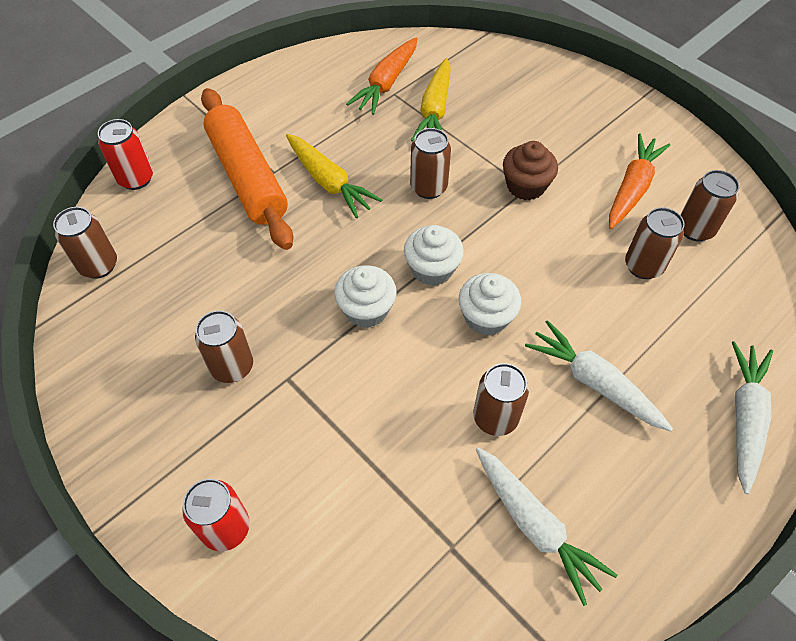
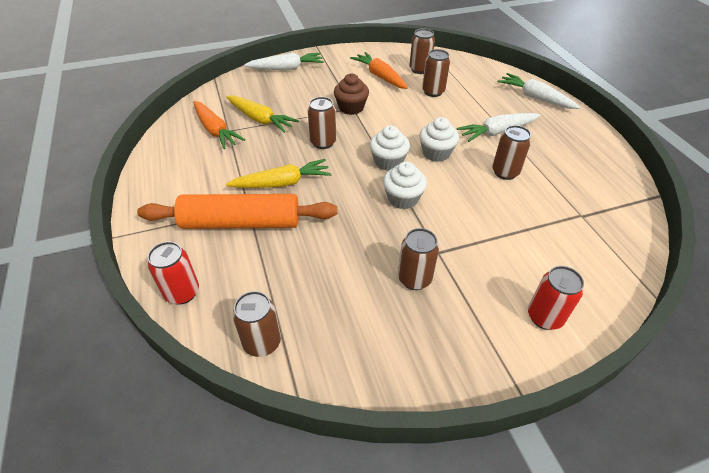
camera: 65 degrees left, 10 degrees down
(535, 526) = (575, 181): white carrot -> white carrot (286, 68)

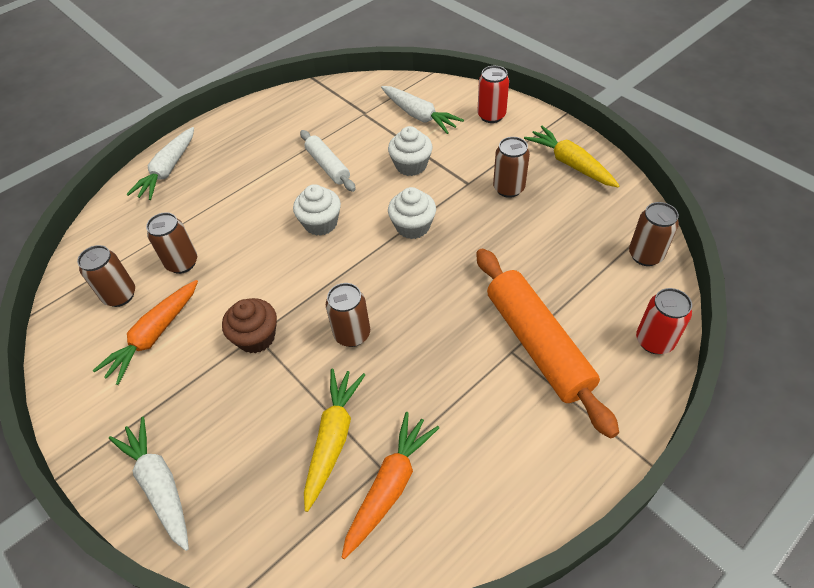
camera: 110 degrees left, 5 degrees up
(282, 183) = (452, 339): yellow carrot -> yellow carrot (570, 164)
(388, 161) = (358, 257): white cupcake -> white cupcake (411, 165)
(497, 132) = (256, 186): white carrot -> white carrot (419, 116)
(505, 172) = (327, 166): brown can -> white rolling pin

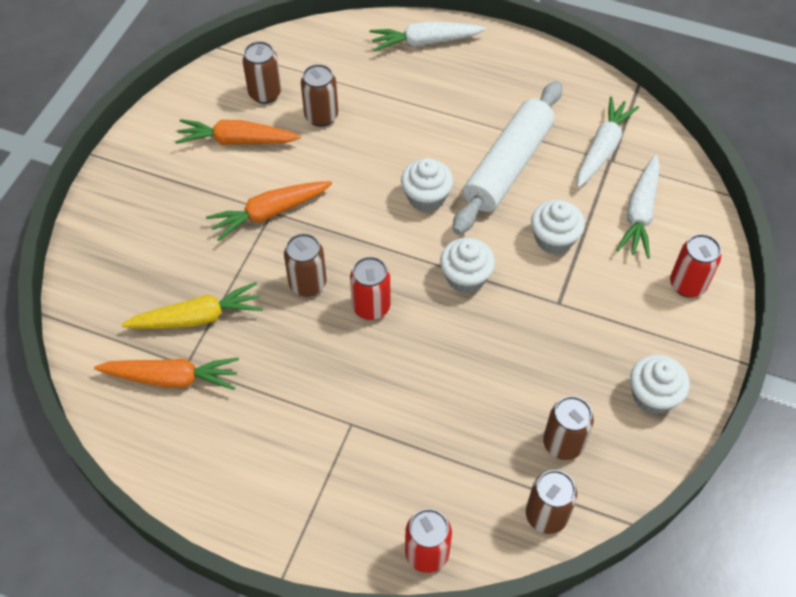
camera: 60 degrees right, 5 degrees up
(160, 485) = (110, 221): white carrot -> white carrot (602, 149)
(256, 337) = (270, 213): brown cupcake -> orange carrot
(327, 166) = (507, 166): white rolling pin -> white rolling pin, size x1.76
(404, 297) = (371, 307): none -> red can
(508, 188) = (573, 345): brown can -> brown can (563, 443)
(537, 344) = (370, 444): orange rolling pin -> none
(570, 164) = (653, 395): yellow carrot -> white cupcake

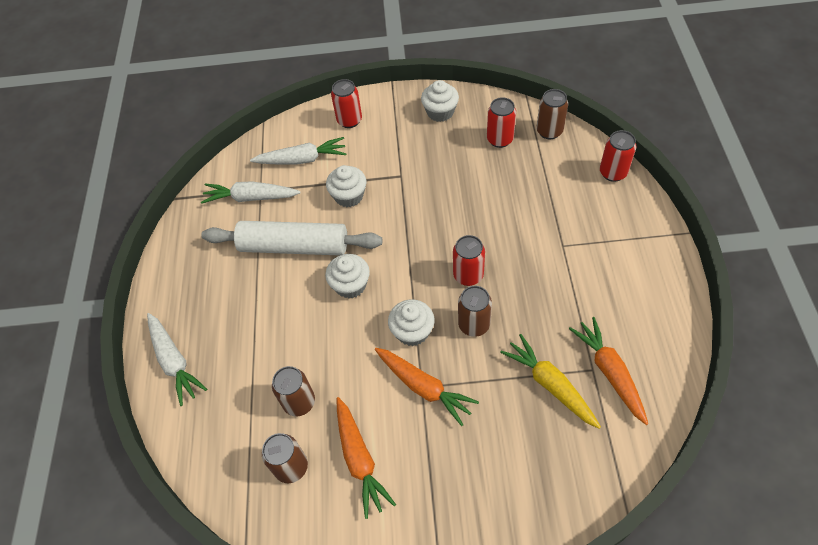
camera: 110 degrees left, 0 degrees up
(465, 277) = (410, 231): white cupcake -> white cupcake (412, 331)
(563, 443) = (500, 139): brown can -> red can

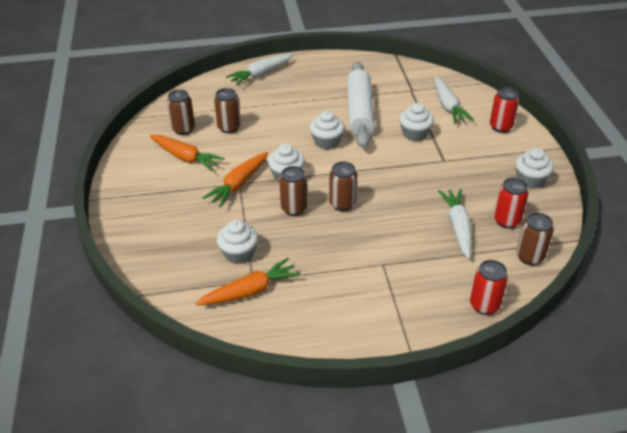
camera: 80 degrees right, 15 degrees down
(251, 198) = (403, 87): white carrot -> white carrot (458, 227)
(359, 459) = (185, 157): orange carrot -> orange carrot turned 120 degrees counterclockwise
(468, 275) = (342, 204): red can -> brown can
(550, 385) = (239, 253): yellow carrot -> white cupcake

